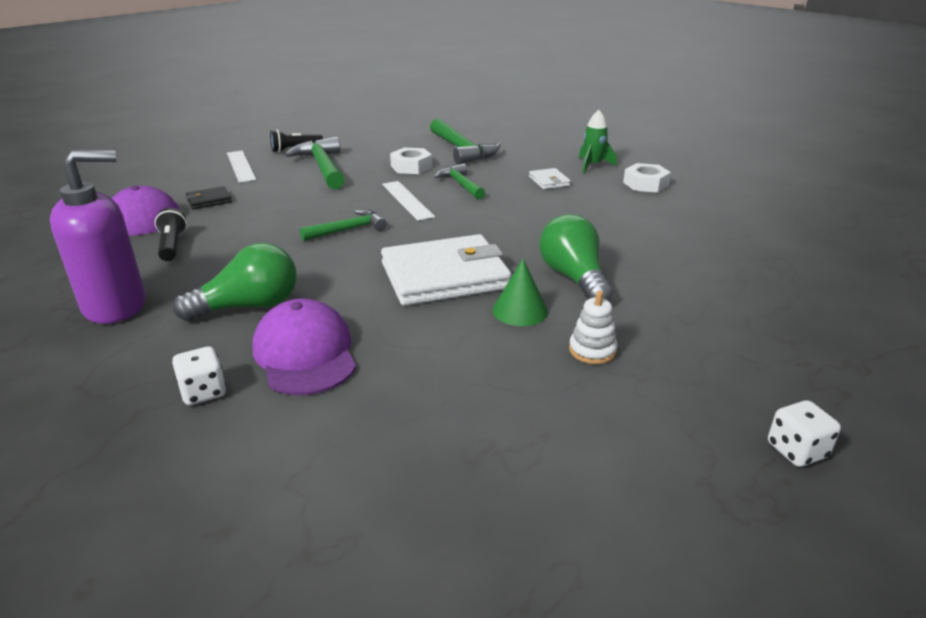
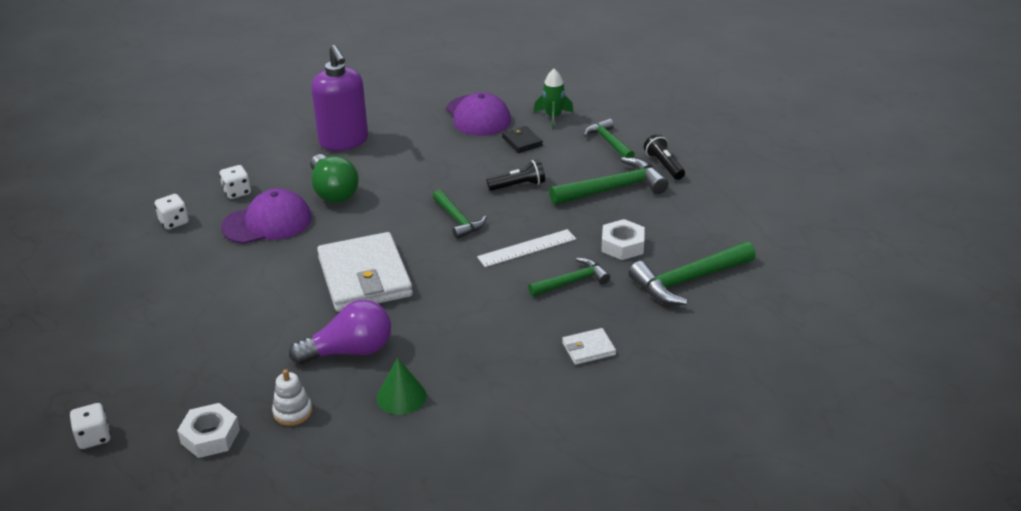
camera: 90 degrees right, 5 degrees up
(172, 246) = (432, 143): black flashlight -> black flashlight (518, 185)
(240, 166) = (609, 142): white ruler -> green hammer
(265, 454) = (174, 222): none -> white dice
(520, 310) = (301, 317): green cone -> green cone (401, 396)
(574, 278) = (349, 351): green light bulb -> purple light bulb
(592, 350) = (236, 352): white stacking toy -> white stacking toy (292, 412)
(593, 165) = (649, 391): green rocket -> green rocket (553, 117)
(645, 184) = (586, 433): white nut -> white nut (210, 436)

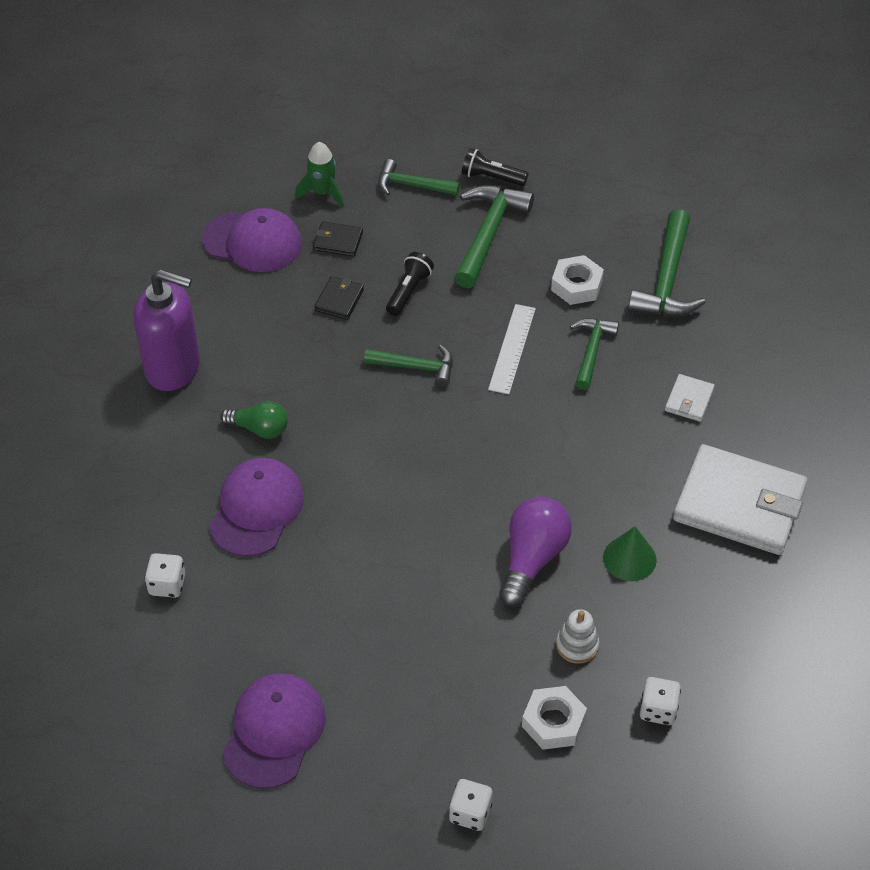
camera: 50 degrees left, 15 degrees up
(94, 318) = (274, 731): none -> purple cap
(237, 192) = (170, 505): white dice -> white dice (658, 710)
(333, 191) = (259, 429): green light bulb -> green light bulb, size x0.64
(365, 277) = (432, 486): white wallet -> white wallet (739, 504)
(474, 166) = (339, 300): none -> black wallet

